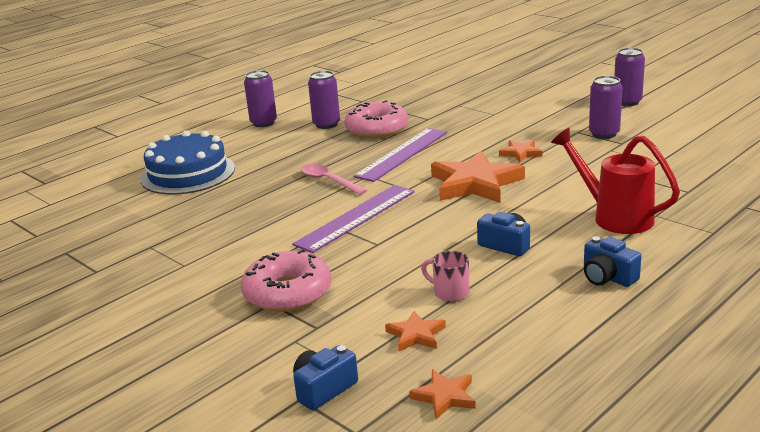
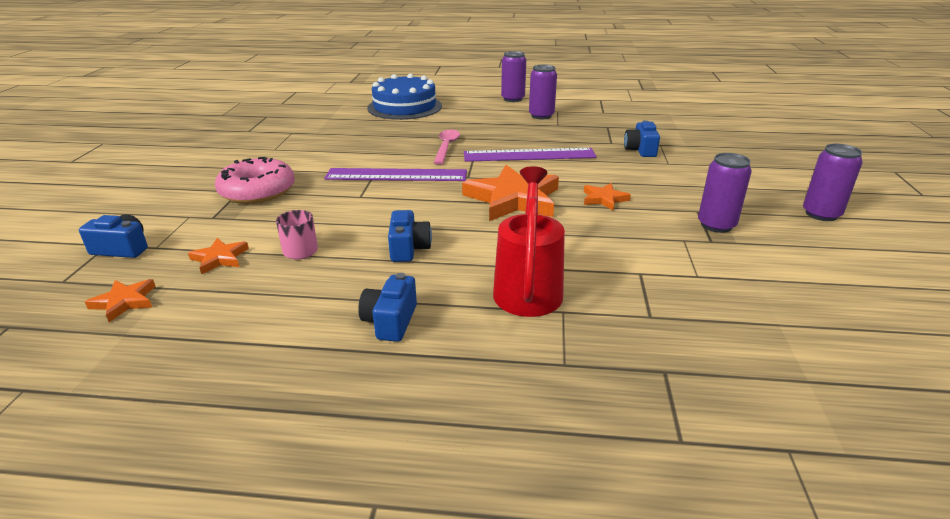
camera: 50 degrees right, 5 degrees up
(377, 129) = (560, 133): pink donut -> none
(457, 114) = (640, 150): none -> blue camera

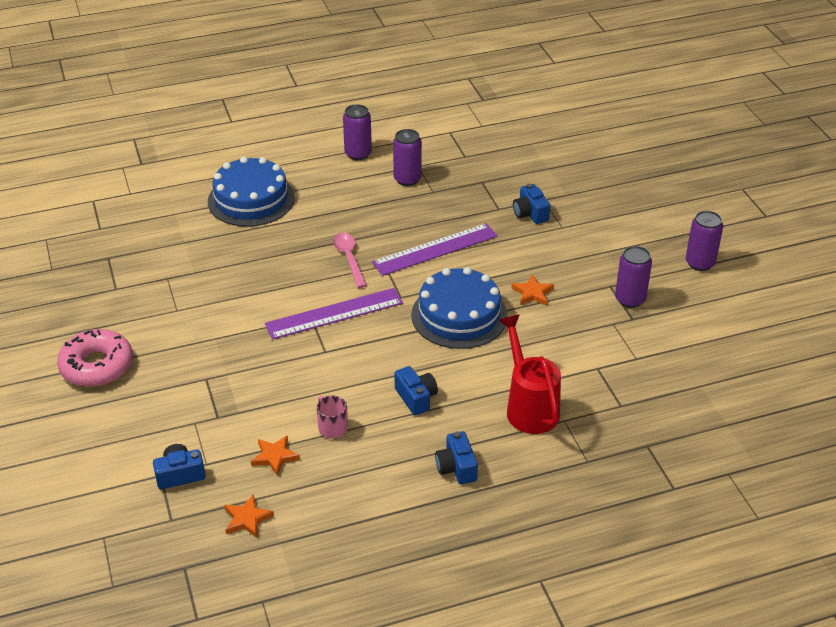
camera: 25 degrees left, 10 degrees up
(257, 191) = (224, 373): pink donut -> pink donut (97, 366)
(513, 199) = (459, 315): orange star -> blue cake

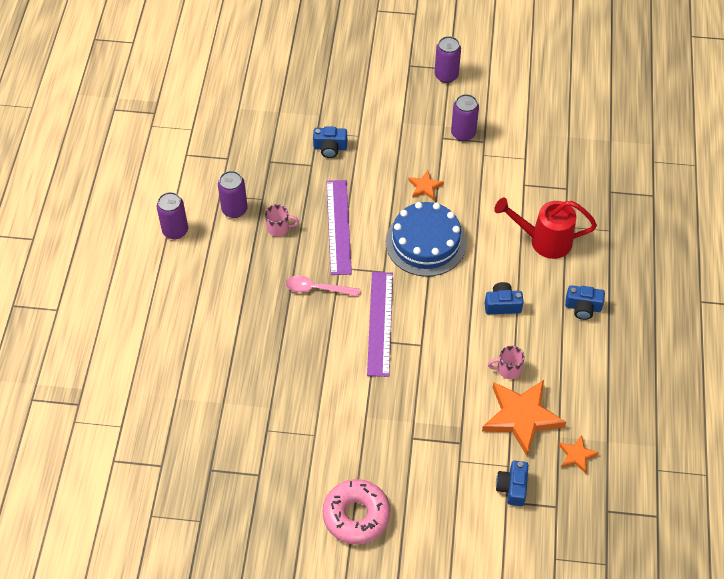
camera: 65 degrees left, 15 degrees up
(251, 199) = (192, 332): blue cake -> none
(275, 456) = (521, 417): orange star -> orange star, size x2.09
(405, 212) = (279, 228): none -> pink mug

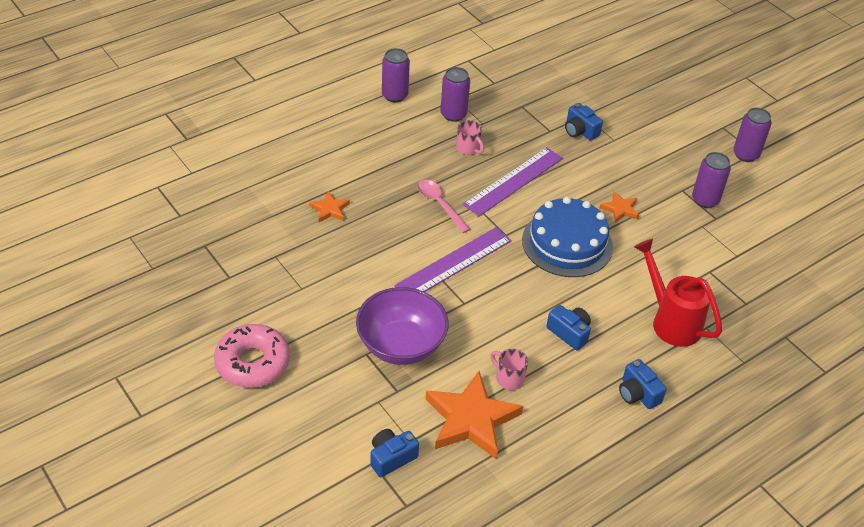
camera: 45 degrees right, 10 degrees down
(424, 411) = (401, 345): none -> purple bowl
(577, 455) = (477, 488): orange star -> orange star (330, 209)

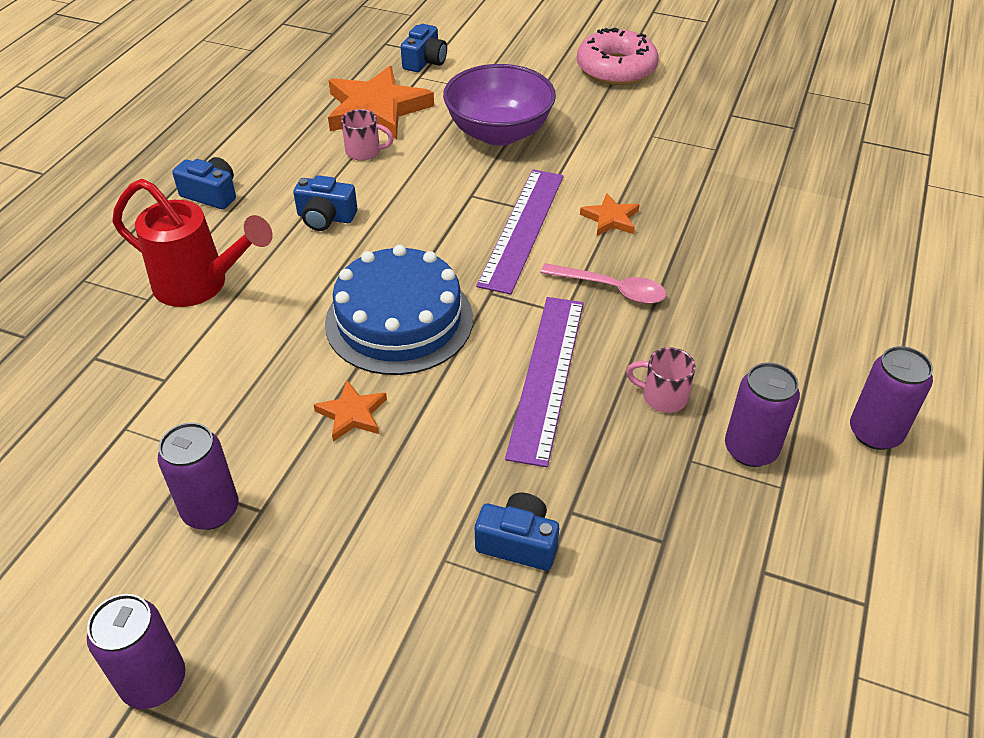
camera: 150 degrees right, 0 degrees up
(330, 209) = (728, 218): orange star -> orange star (610, 219)

